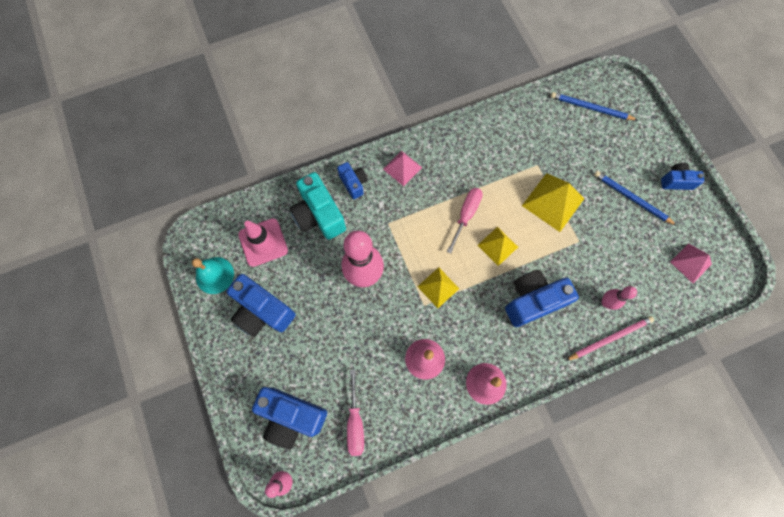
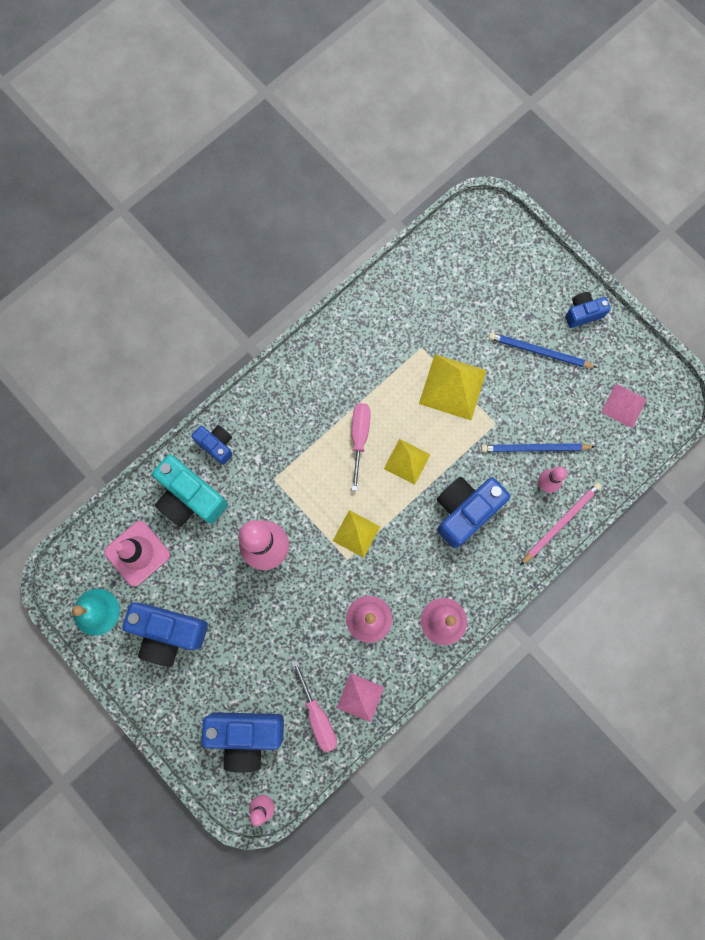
camera: 20 degrees left, 5 degrees up
(402, 168) = (266, 406): pink pyramid -> pink pyramid (360, 697)
(590, 108) = (461, 255): blue pencil -> blue pencil (534, 448)

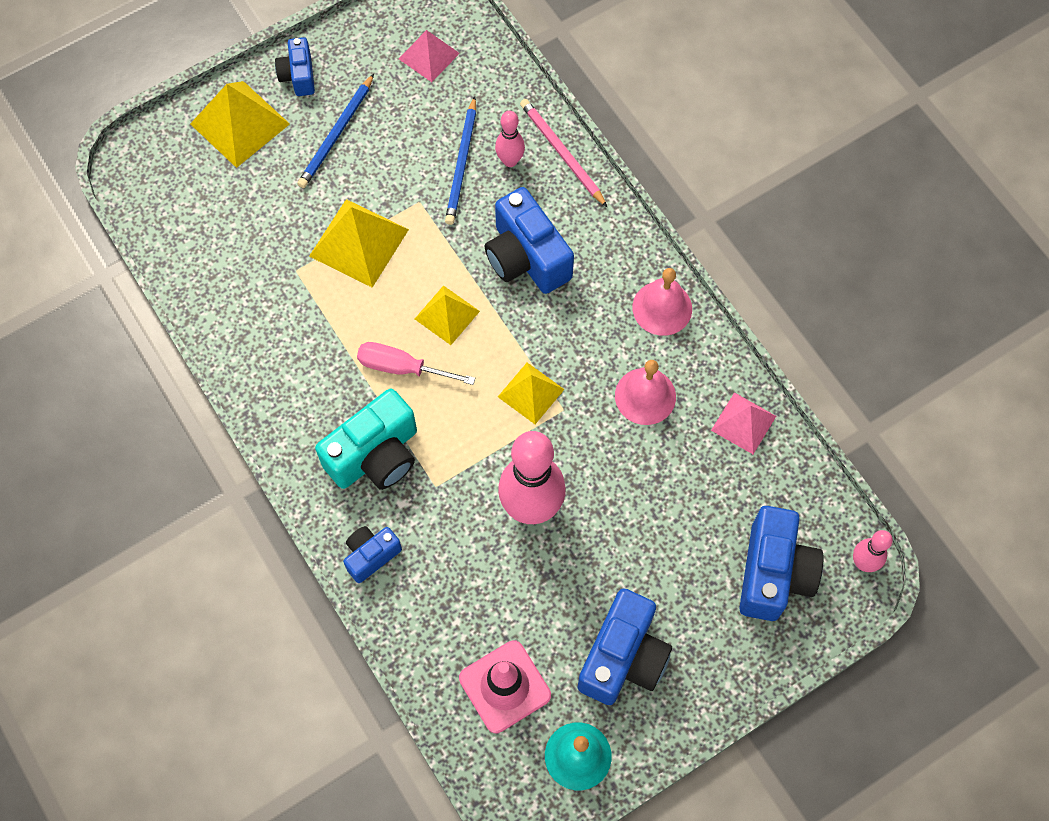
camera: 80 degrees left, 10 degrees down
(190, 498) = (439, 602): turquoise camera -> turquoise camera (375, 455)
(317, 715) = (759, 479): pink screwdriver -> none
(532, 281) = (240, 124): none -> yellow pyramid

